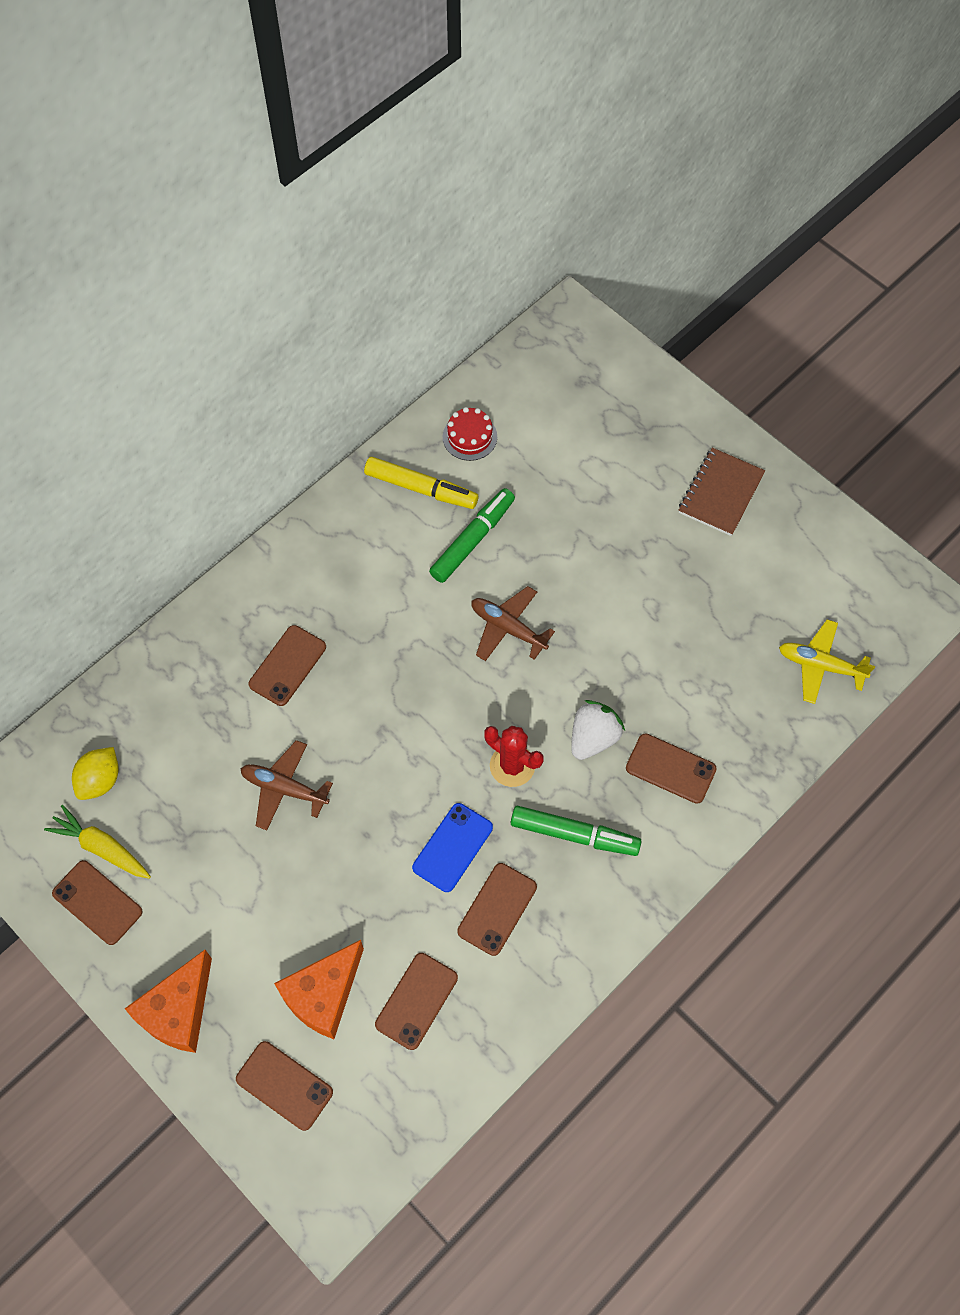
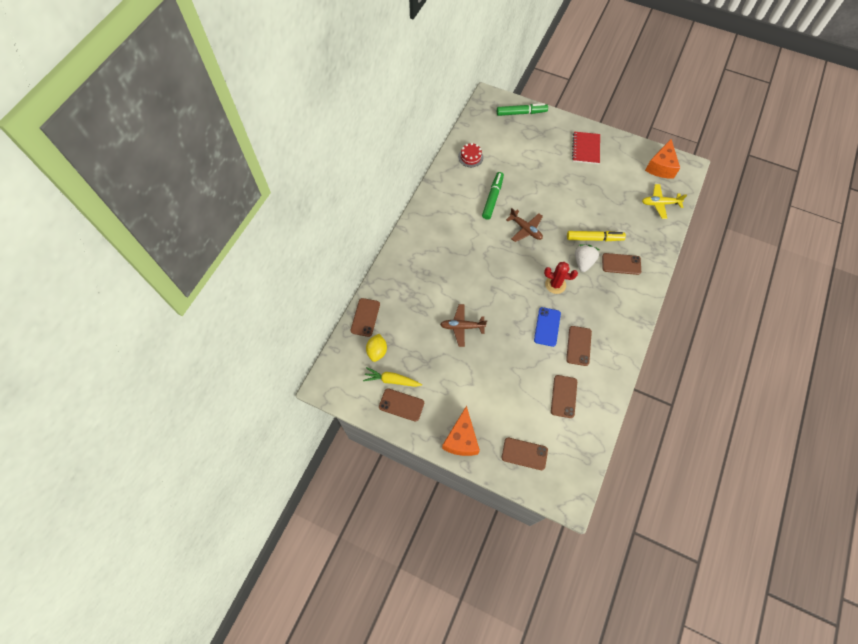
camera: 20 degrees left, 0 degrees up
(288, 666) = (438, 275): brown phone -> brown phone (365, 317)
(323, 995) = (522, 408): orange cheese -> orange cheese (661, 167)
(421, 488) = (460, 184): yellow marker -> yellow marker (594, 238)
(508, 628) = (525, 229): brown plane -> brown plane turned 150 degrees counterclockwise
(574, 834) = (595, 304): green marker -> green marker (521, 113)
(721, 493) = (586, 149): brown notebook -> red notebook

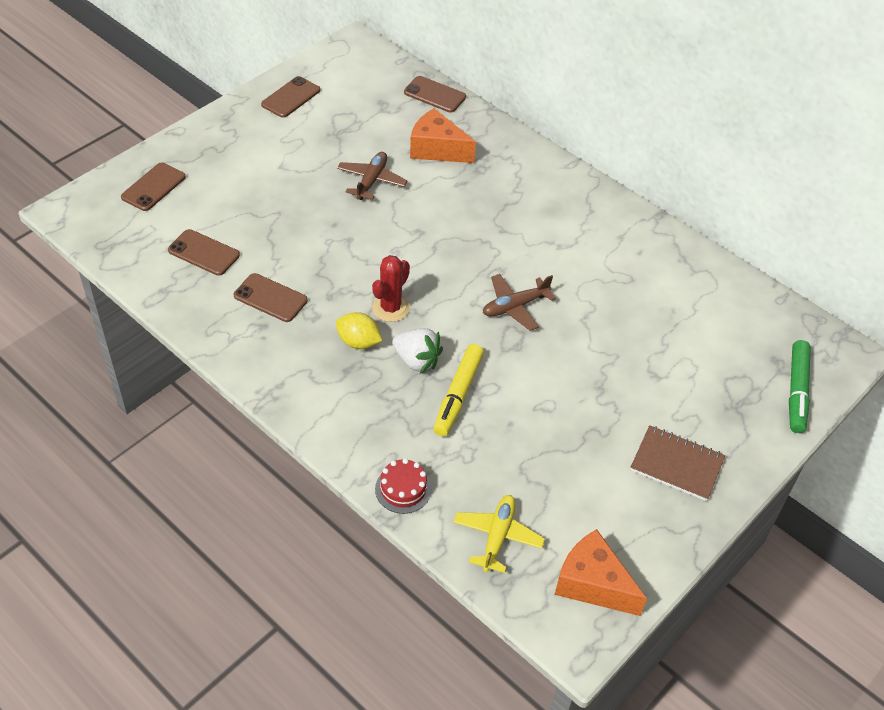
camera: 105 degrees right, 15 degrees down
(377, 351) = (378, 94): yellow lemon -> yellow lemon (358, 342)
(391, 380) = (329, 97): yellow carrot -> none
(461, 439) = (212, 136): orange cheese -> orange cheese (437, 149)
(470, 157) = (698, 283): red cake -> red cake (403, 489)
(492, 198) = (596, 284): green marker -> none
(547, 327) = (322, 272): blue phone -> none
(586, 149) = (676, 465): red notebook -> brown notebook
(621, 264) = (389, 413): brown phone -> none

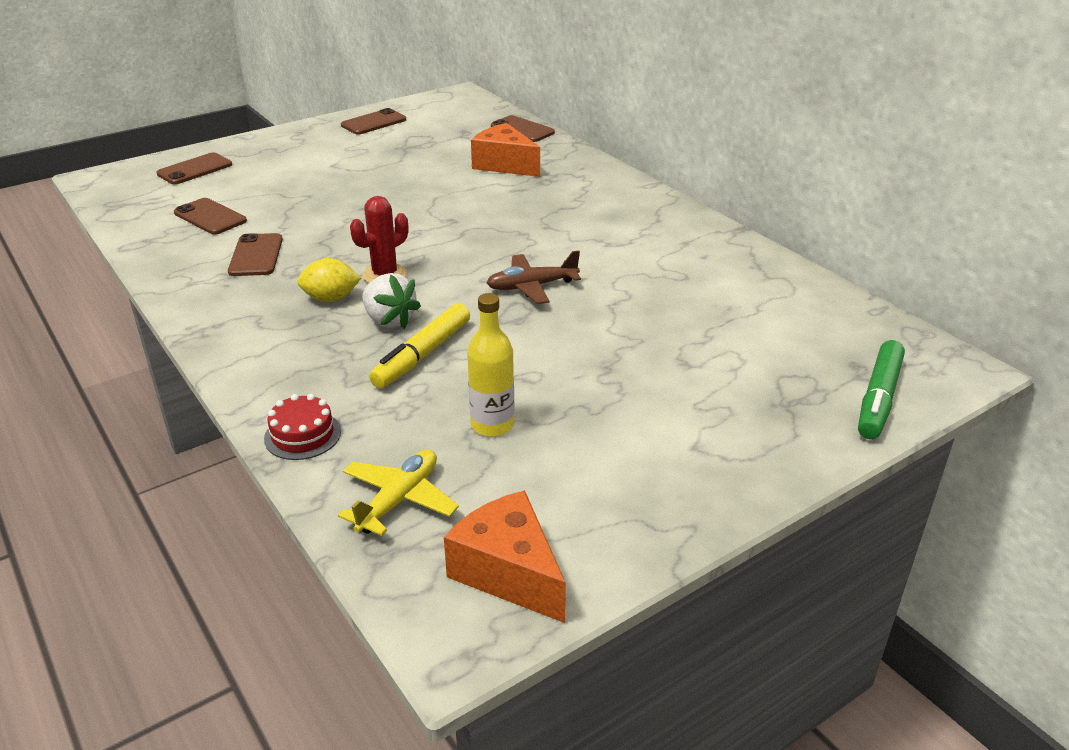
camera: 15 degrees right, 15 degrees down
(270, 298) = (256, 255): brown phone -> brown phone turned 45 degrees clockwise
(358, 342) = (331, 298): yellow lemon -> yellow lemon turned 45 degrees counterclockwise
(371, 181) = (421, 181): brown plane -> none
(536, 458) = (492, 425): none -> yellow bottle
(676, 465) = (683, 454): brown notebook -> none

